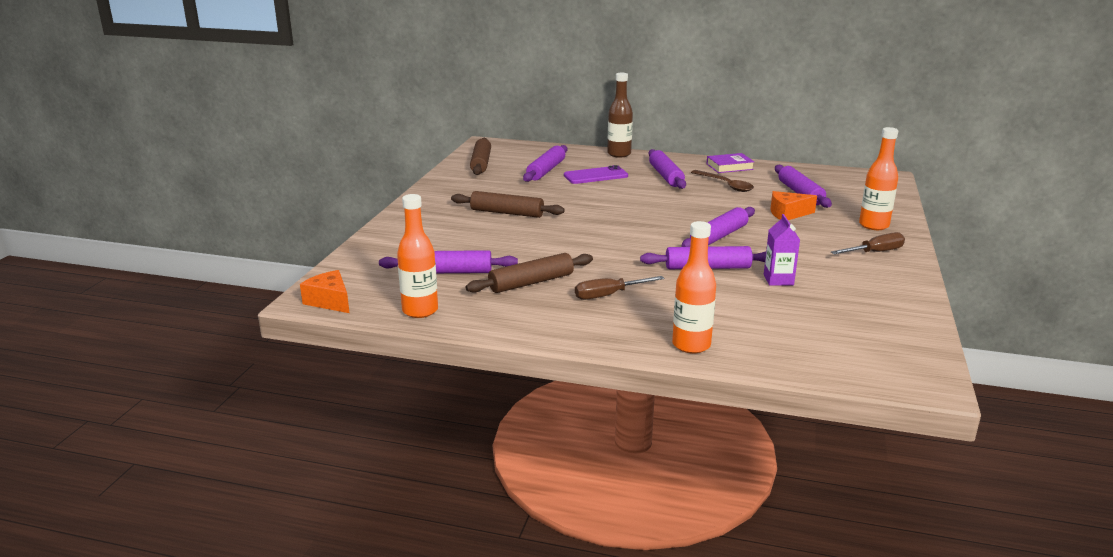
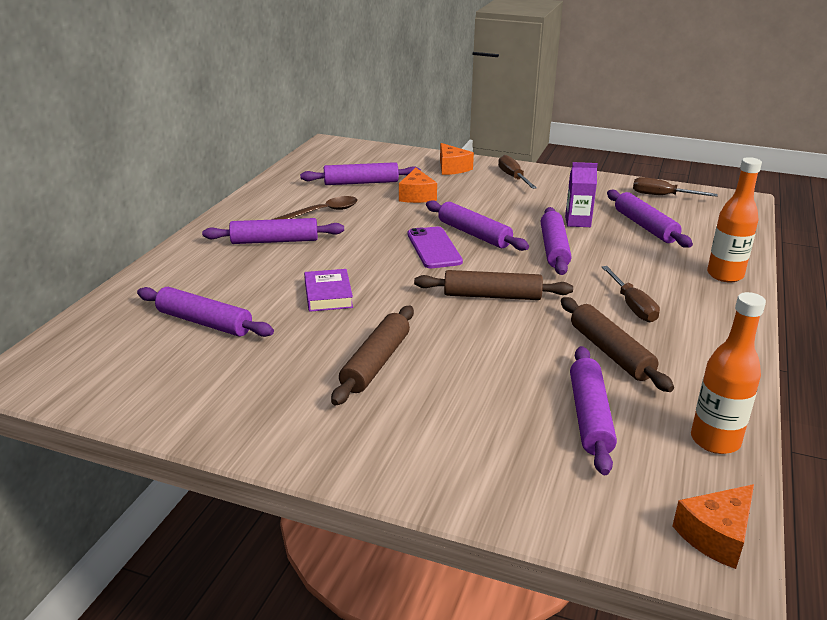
camera: 85 degrees left, 5 degrees up
(481, 163) = (128, 383): brown rolling pin -> brown rolling pin (492, 296)
(595, 176) = (249, 285): purple phone -> purple phone (434, 248)
(619, 154) = (167, 262): brown bottle -> none
(729, 166) = (260, 203): purple book -> purple book (328, 295)
(791, 313) = (645, 226): none -> purple rolling pin
(873, 225) = (452, 168): orange bottle -> orange cheese
(894, 330) = (662, 196): none -> brown screwdriver

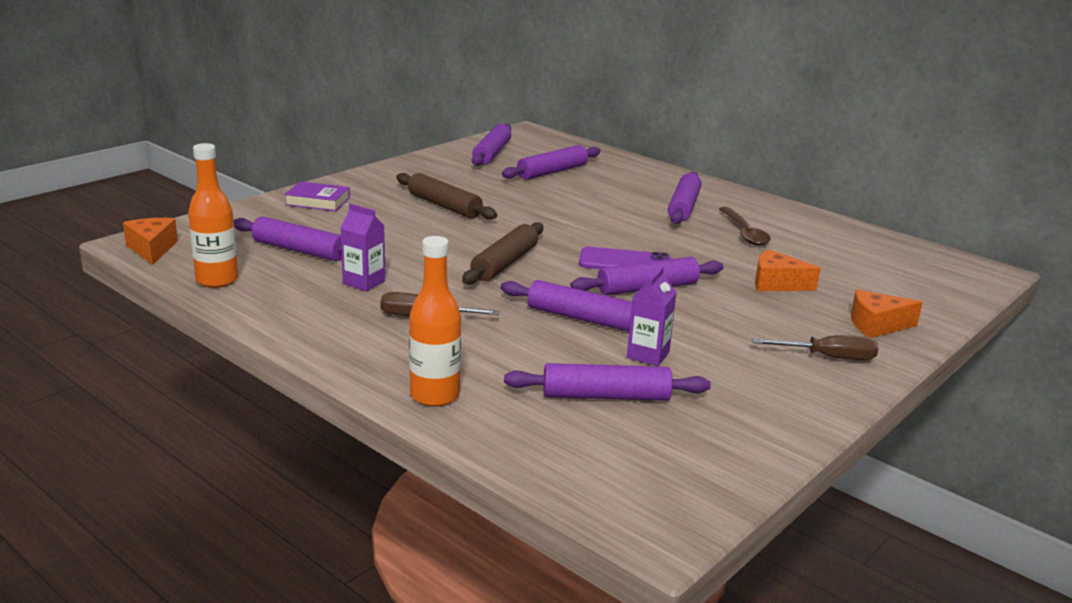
camera: 110 degrees right, 5 degrees down
(328, 295) = (562, 209): purple book -> purple book (318, 201)
(361, 183) = (831, 264): purple rolling pin -> purple rolling pin (492, 153)
(611, 352) = (364, 282): brown rolling pin -> purple carton
(662, 196) = (711, 455): brown screwdriver -> none

